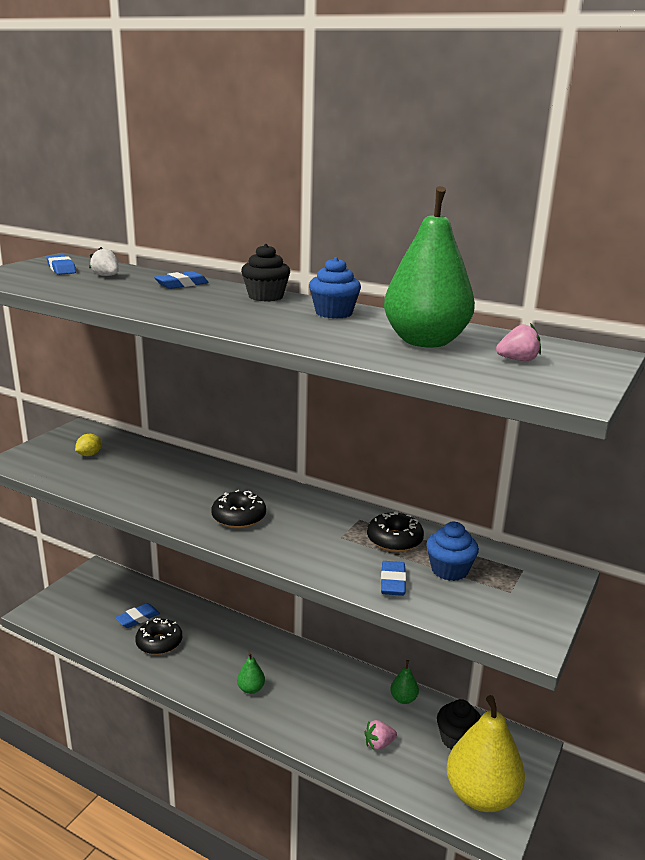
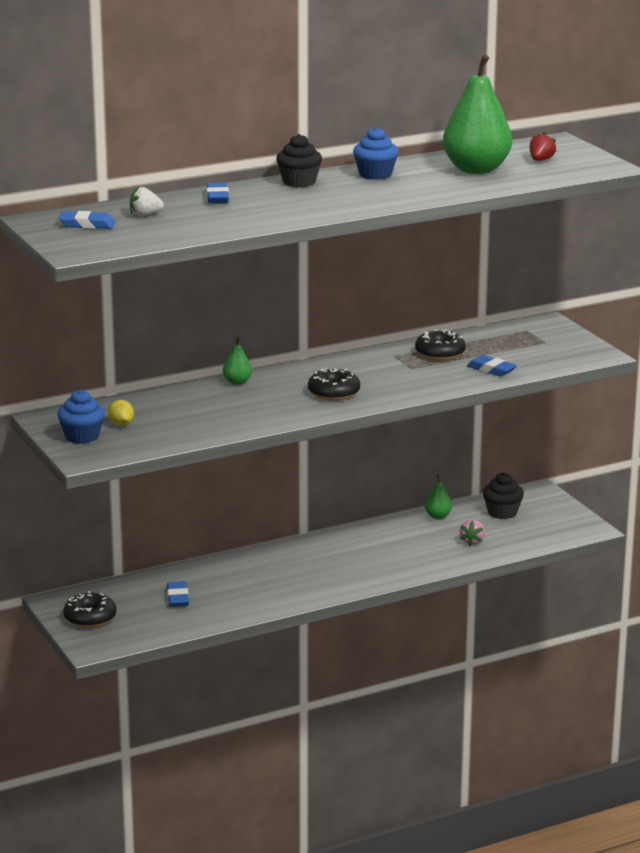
camera: 55 degrees left, 0 degrees up
(159, 643) = (231, 596): black donut -> black donut (90, 618)
(251, 689) = (348, 572): green pear -> green pear (237, 382)
(449, 570) = (499, 350): blue cupcake -> blue cupcake (82, 436)
(481, 795) = (560, 524): yellow pear -> none
(518, 360) = (540, 160): pink strawberry -> red strawberry

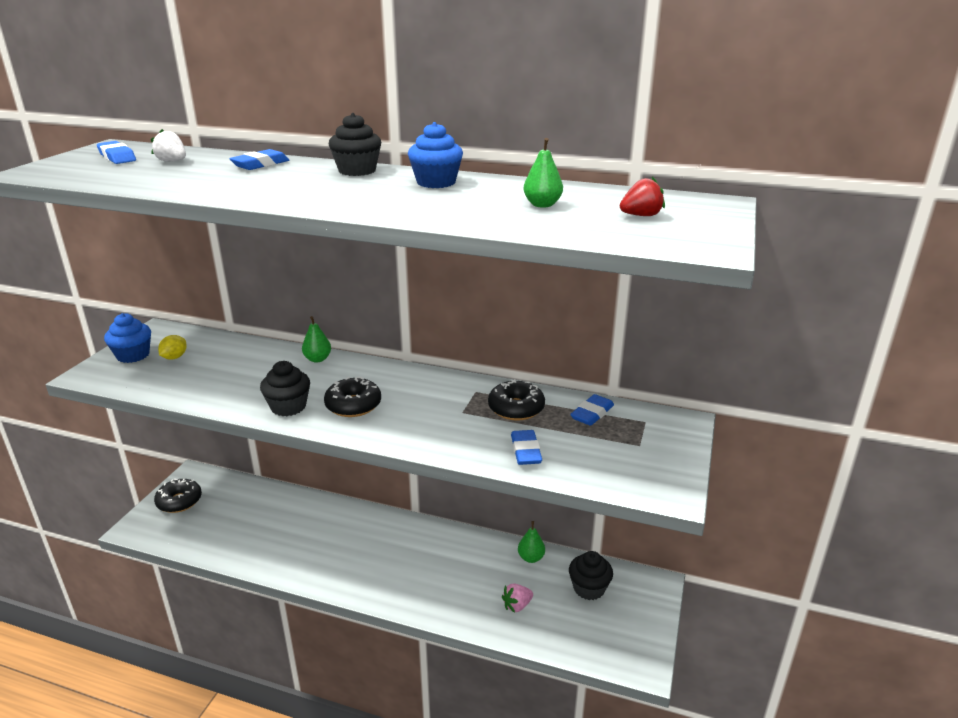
camera: 45 degrees right, 5 degrees up
(177, 598) = (248, 518): blue eraser -> blue eraser (592, 414)
(292, 411) = (288, 407): none -> black cupcake
(476, 169) = (542, 205): green pear -> green pear, size x0.43

